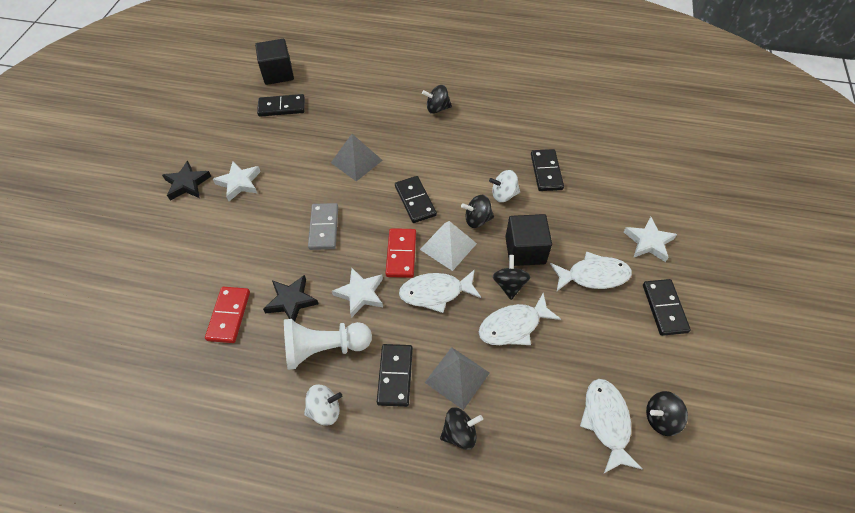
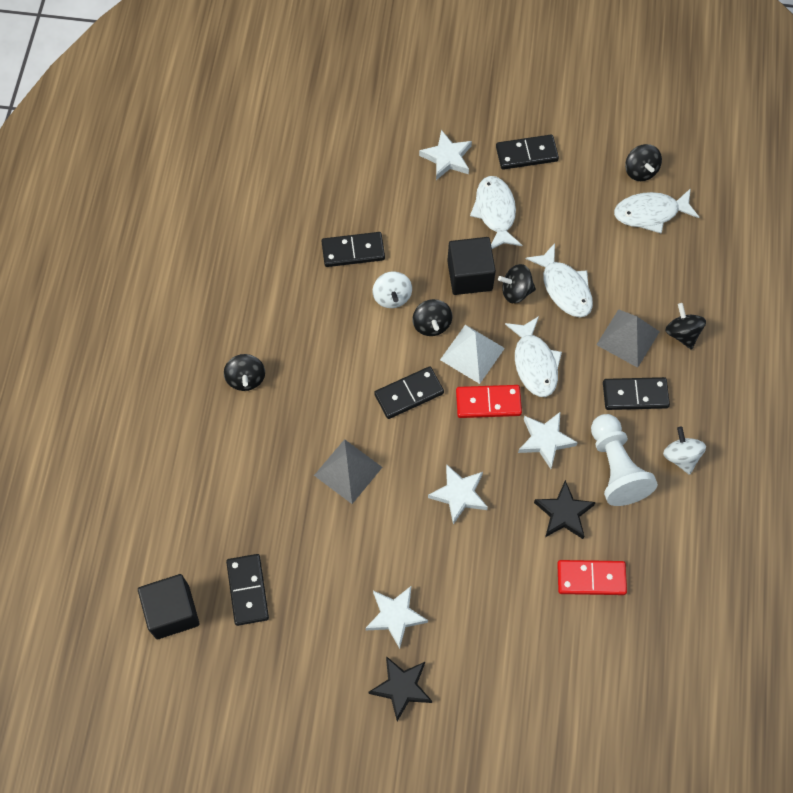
camera: 95 degrees left, 10 degrees up
(323, 228) = (459, 495): grey domino -> white star

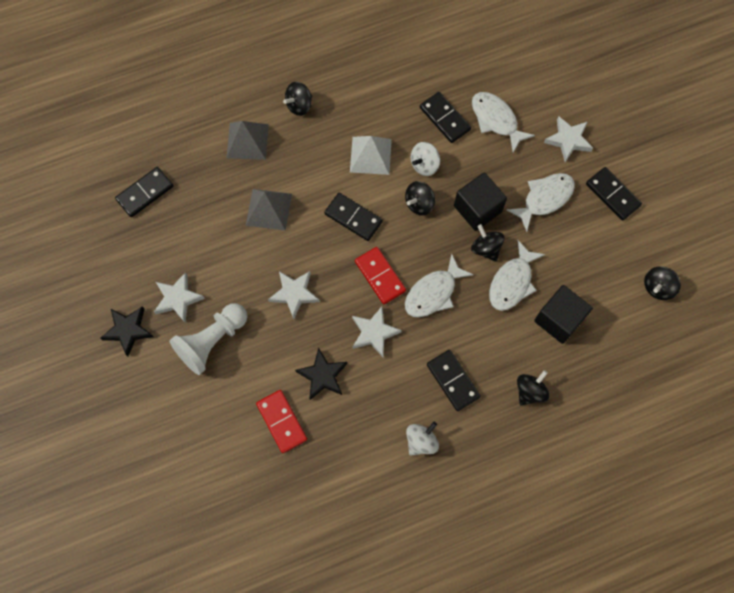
camera: 60 degrees right, 5 degrees up
(172, 612) = (105, 155): black cube -> black cube (559, 319)
(472, 353) = (413, 244): white pyramid -> white pyramid (370, 155)
(615, 467) = (382, 396): white pawn -> white pawn (212, 341)
(628, 338) = (499, 351): grey pyramid -> grey pyramid (247, 141)
(650, 213) = (623, 314): white fish -> white fish (496, 120)

